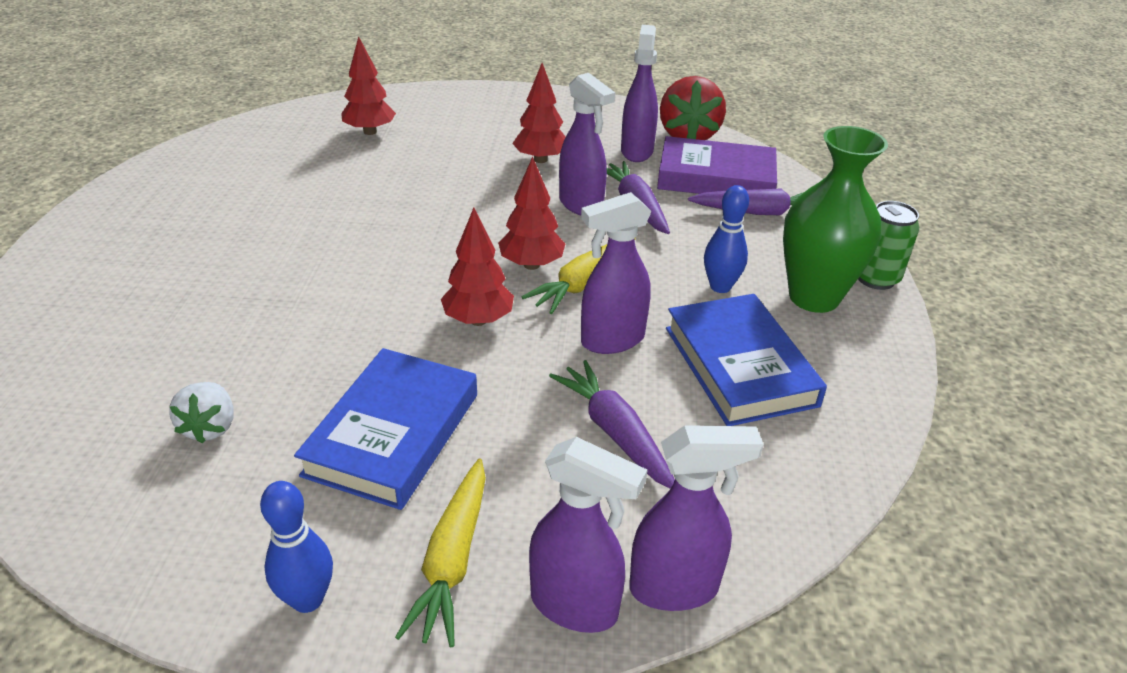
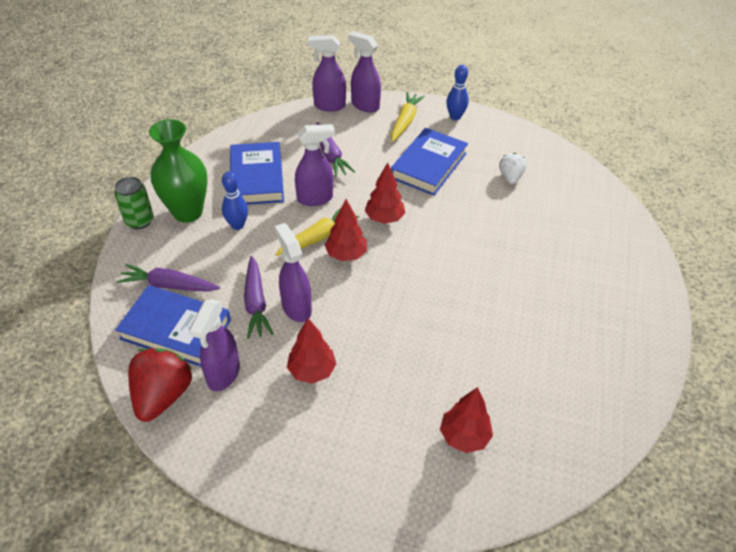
camera: 170 degrees left, 10 degrees up
(716, 177) = (176, 329): purple book -> blue book

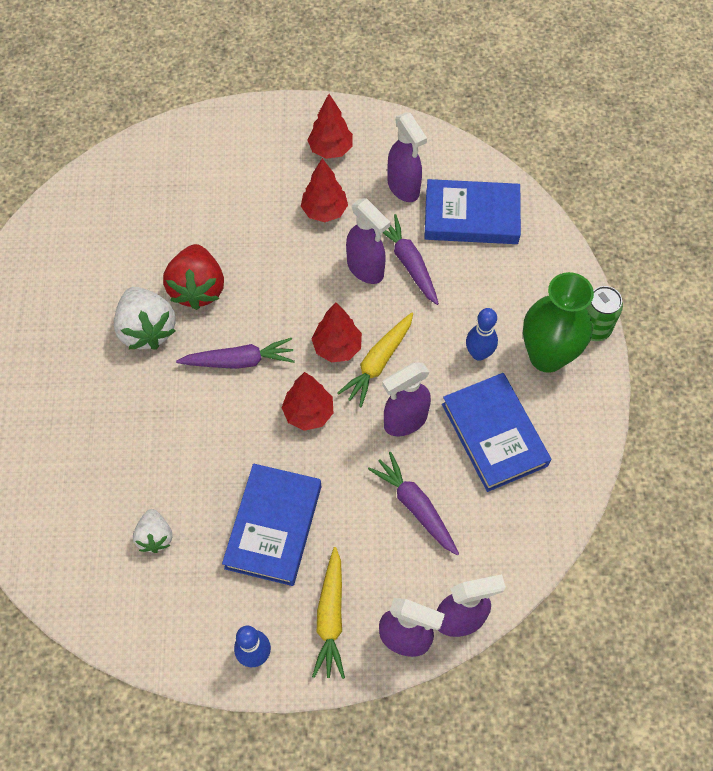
camera: 165 degrees right, 15 degrees up
(163, 395) = (445, 158): red strawberry -> red strawberry (198, 289)
(169, 285) = (507, 259): purple carrot -> purple carrot (239, 361)
(223, 374) = (403, 188): purple spray bottle -> purple spray bottle turned 150 degrees clockwise
(464, 436) = (172, 190): red tree -> red tree (330, 149)
(504, 305) = (147, 329): none -> white strawberry

